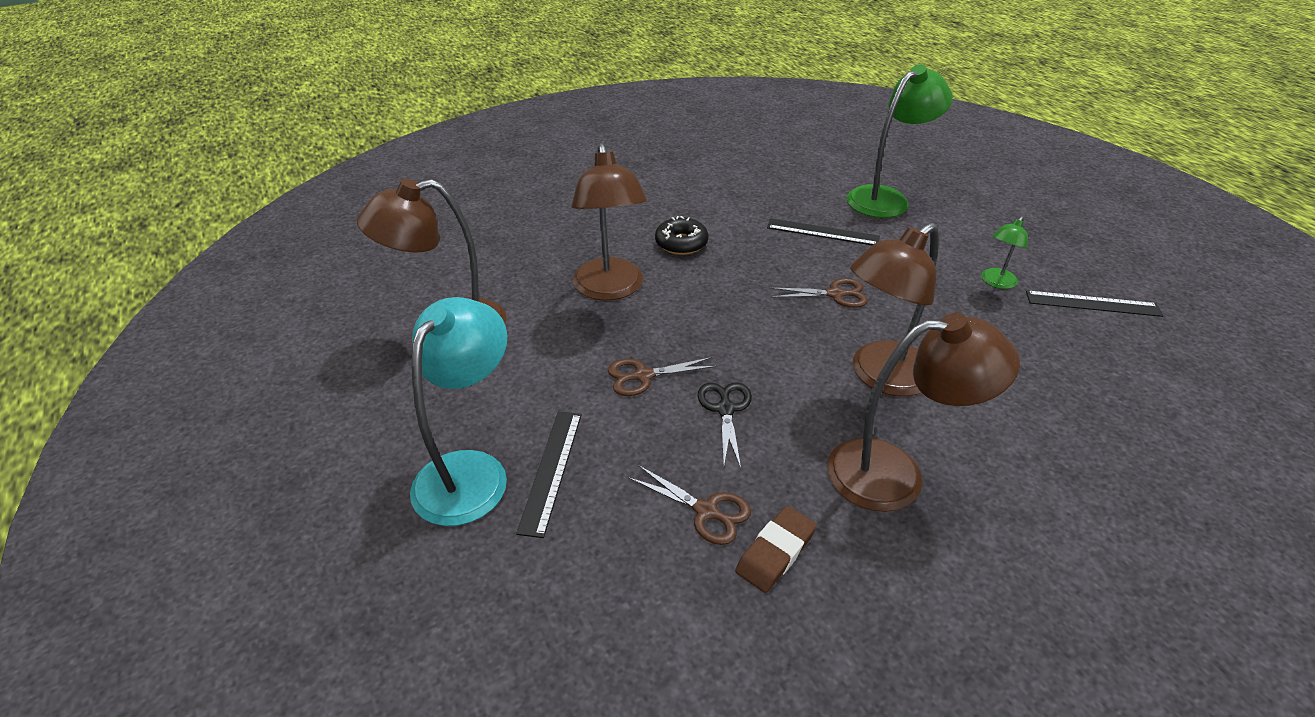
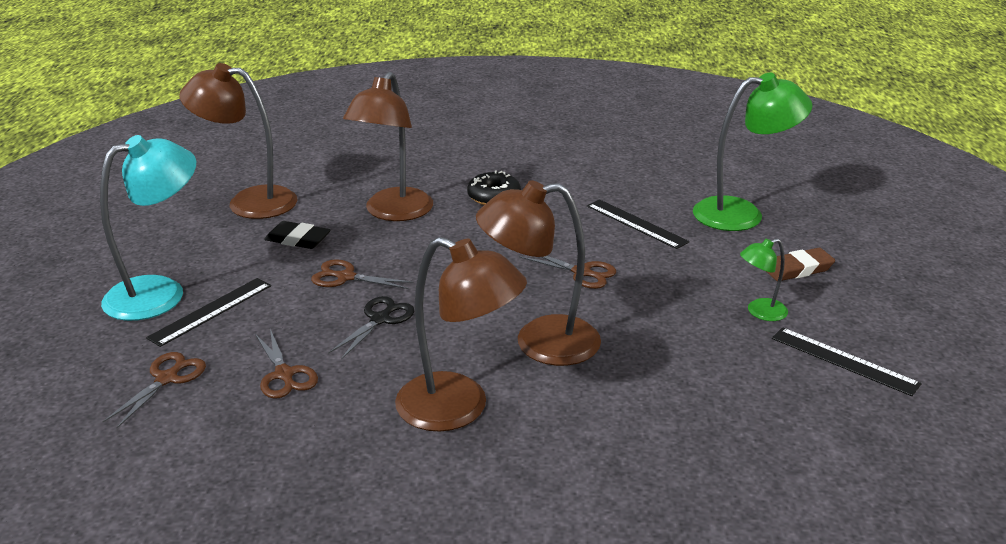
camera: 30 degrees right, 10 degrees down
(550, 351) = (298, 239): none -> black eraser
(594, 573) = (167, 378): none -> brown scissors
(775, 552) = (301, 417): brown eraser -> brown eraser (798, 269)

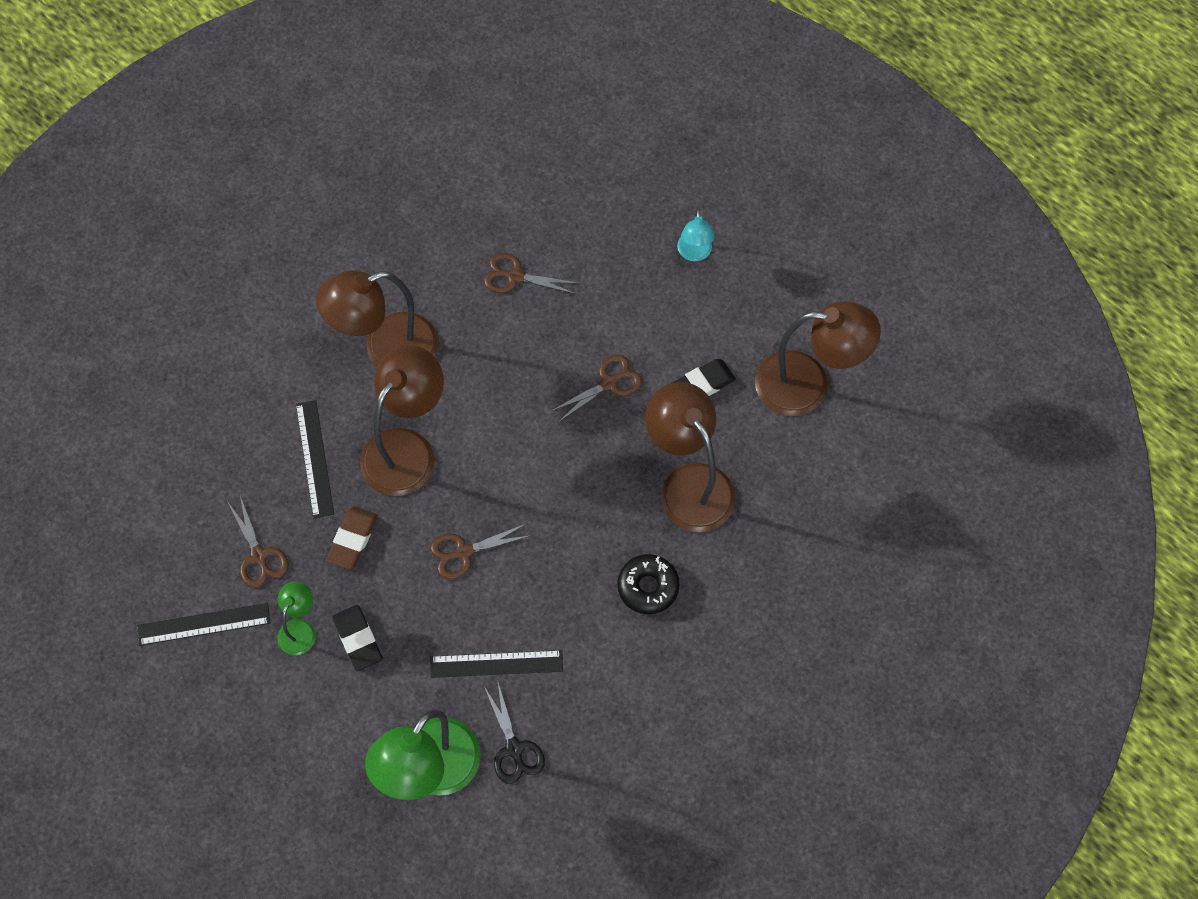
camera: 130 degrees right, 35 degrees up
(160, 293) = (694, 253): turquoise lamp -> turquoise lamp, size x0.49
(167, 378) = (571, 211): brown scissors -> brown scissors (259, 556)
(211, 311) = (637, 273): black ruler -> black ruler (314, 458)
(249, 202) = (807, 385): brown lamp -> brown lamp turned 45 degrees clockwise
(380, 319) = (529, 370): black scissors -> black scissors (514, 749)
(719, 283) = (358, 639): none -> black eraser
(798, 269) = (318, 721): brown eraser -> brown eraser (352, 539)

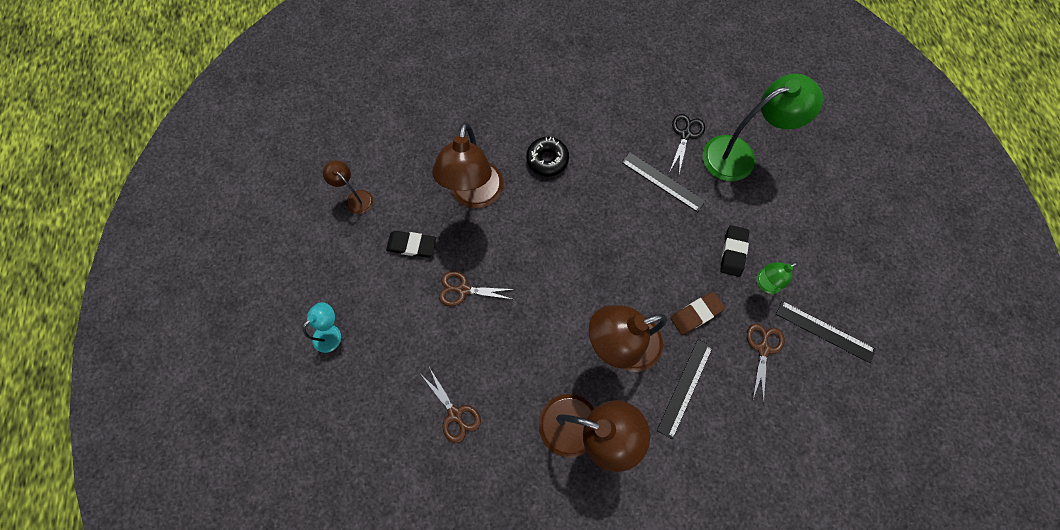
camera: 140 degrees left, 5 degrees up
(464, 552) = (634, 255): brown scissors -> none
(807, 385) = (356, 198): brown lamp -> brown lamp, size x0.49

